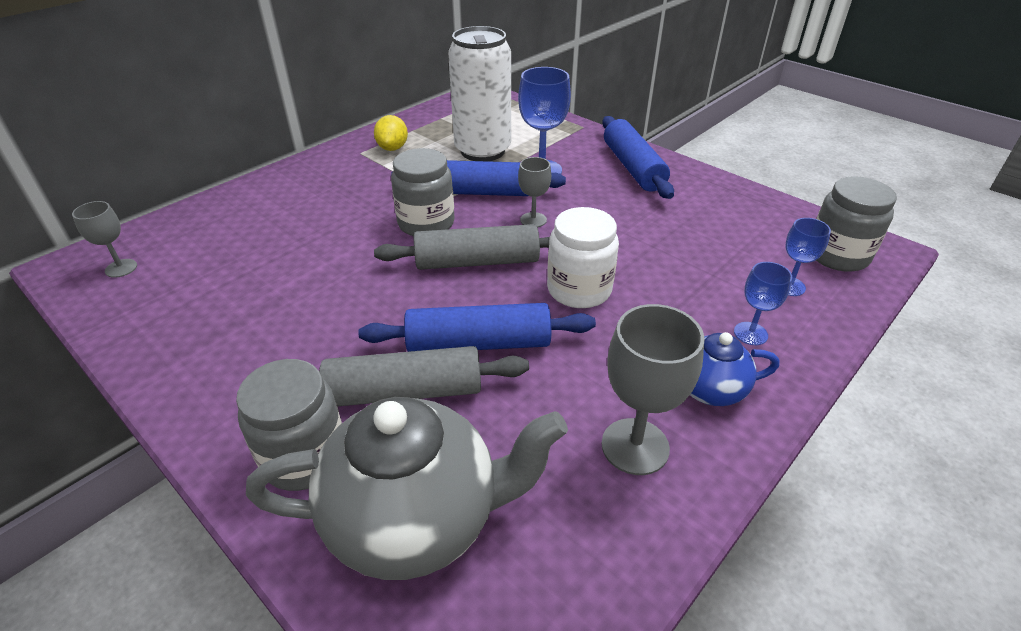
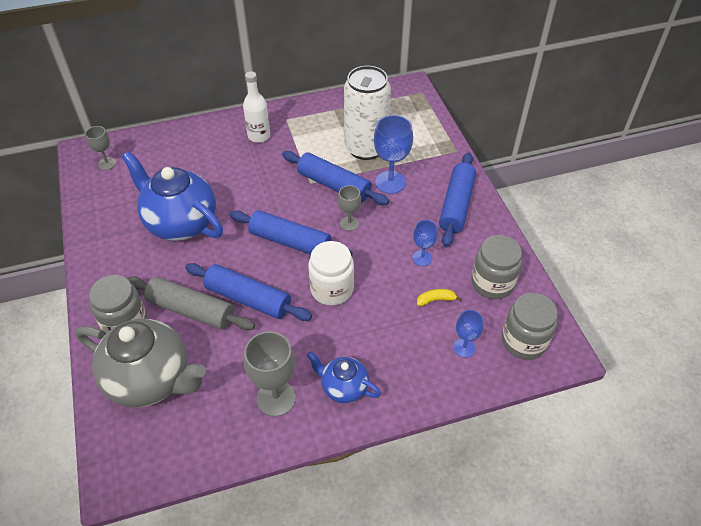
camera: 30 degrees right, 10 degrees up
(299, 295) = (180, 223): none -> blue teapot
(338, 176) = (259, 136): none -> white bottle
(393, 148) = (309, 122): yellow lemon -> none
(426, 223) = (283, 198): grey jar -> grey jar (492, 283)
(477, 262) = (290, 242): grey rolling pin -> blue rolling pin
(708, 254) = (436, 300): none -> yellow banana
(750, 333) = (404, 367): blue goblet -> blue goblet (422, 258)

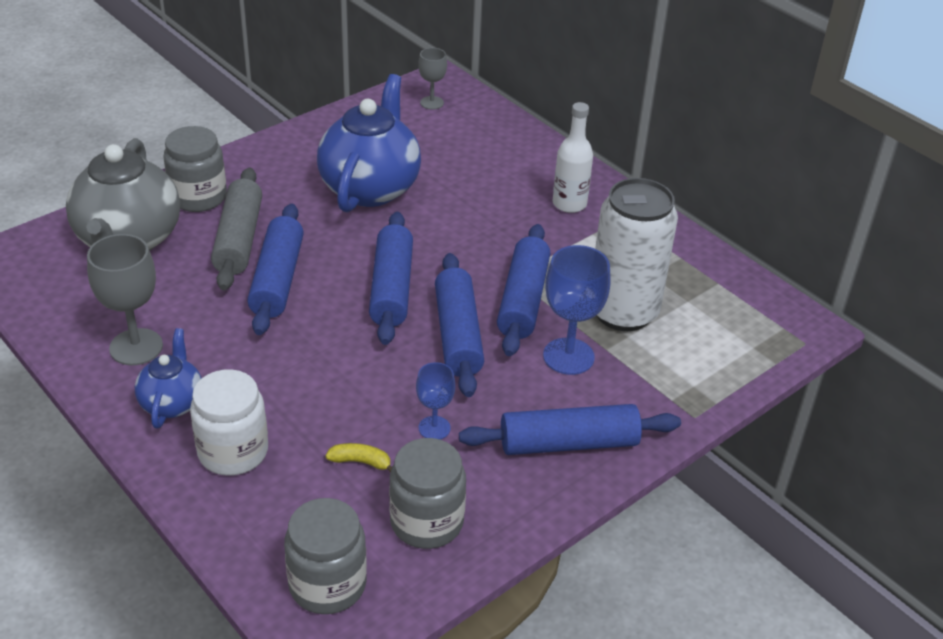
camera: 65 degrees right, 10 degrees down
(332, 289) = (329, 349): white jar -> white jar (233, 452)
(349, 223) = (458, 335): grey goblet -> blue rolling pin
(436, 300) = (361, 462): yellow banana -> yellow banana turned 45 degrees counterclockwise
(464, 348) = (285, 513): blue goblet -> none

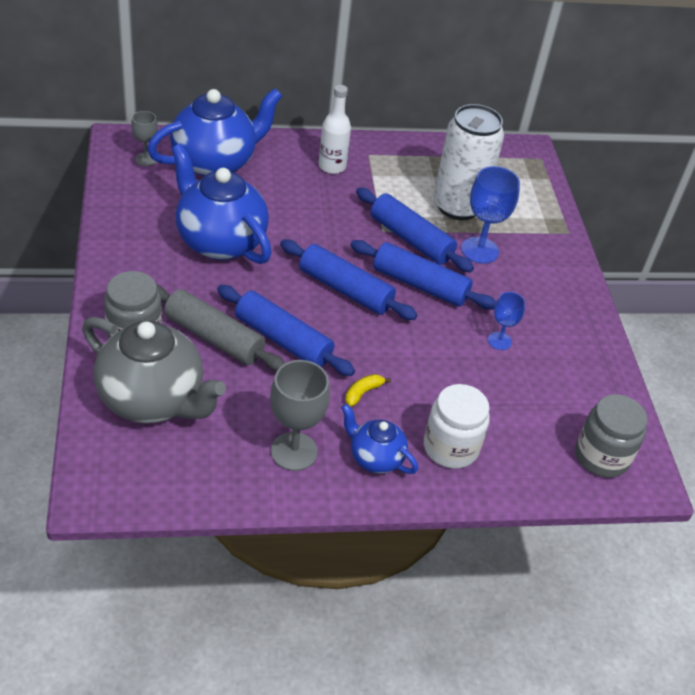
camera: 60 degrees left, 5 degrees up
(361, 462) = (506, 389): yellow banana -> yellow banana (363, 392)
(426, 522) = (578, 386): grey jar -> none
(478, 138) = (215, 162): none -> blue teapot
(569, 443) = (554, 292): blue rolling pin -> none

